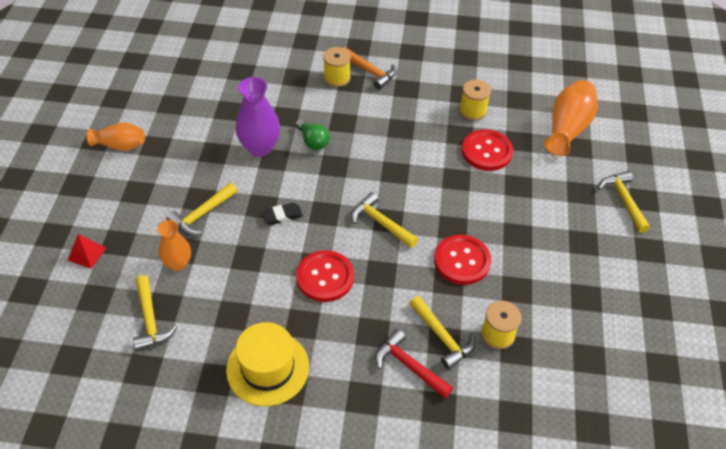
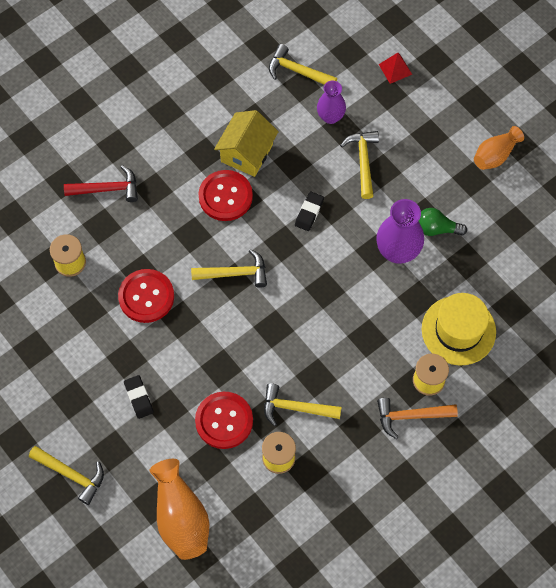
camera: 135 degrees right, 15 degrees up
(178, 263) = (330, 117): orange vase -> purple vase
(268, 368) = (191, 110): yellow hat -> yellow hat (458, 330)
(270, 293) = (247, 153): none -> yellow house
(312, 141) = (367, 295): green light bulb -> green light bulb (436, 228)
(442, 337) = (105, 227): yellow hammer -> yellow hammer (295, 408)
(532, 206) = (138, 398): none -> black eraser

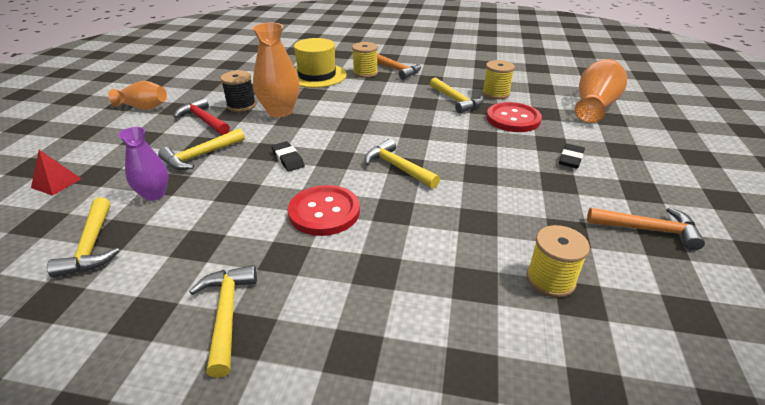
camera: 130 degrees left, 30 degrees down
(46, 355) = (648, 230): none -> orange hammer
(72, 475) = (675, 157): yellow hammer -> yellow hammer (227, 314)
(107, 189) = (425, 312): red hammer -> red hammer (203, 120)
(146, 296) = (493, 202): red button -> none
(247, 153) = (253, 225): yellow house -> none
(309, 212) = (288, 159): black eraser -> black eraser turned 75 degrees clockwise
(397, 251) = (280, 111): purple vase -> orange vase
(436, 228) = (241, 105): green light bulb -> black spool

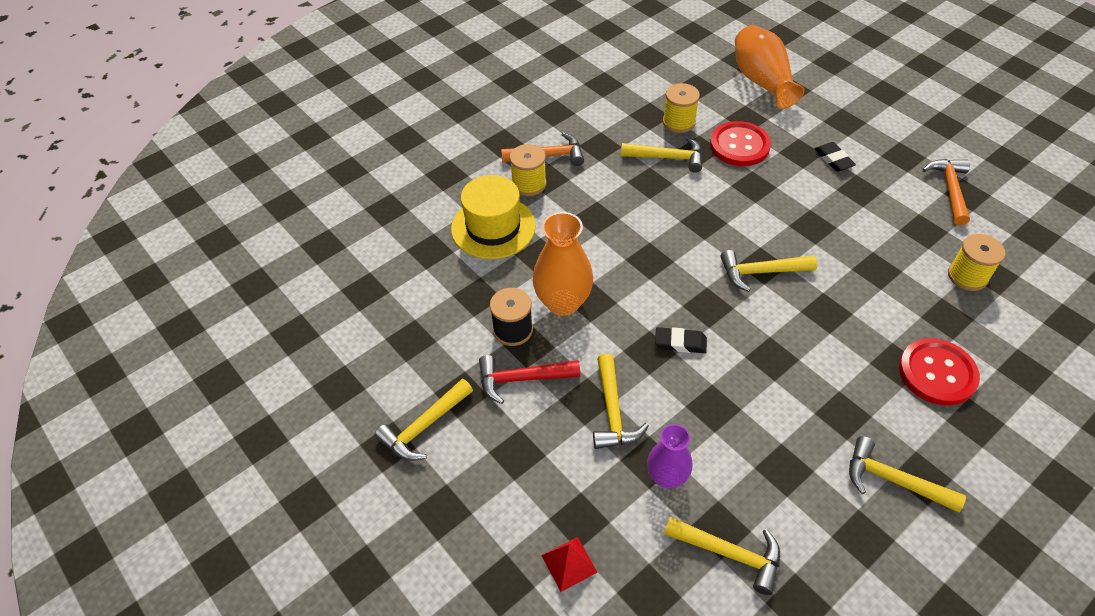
camera: 50 degrees left, 15 degrees up
(143, 107) = (424, 427): orange vase -> yellow hammer
(324, 212) = (796, 358): red button -> red button (937, 373)
(648, 230) = (950, 189): orange hammer -> orange hammer turned 45 degrees counterclockwise

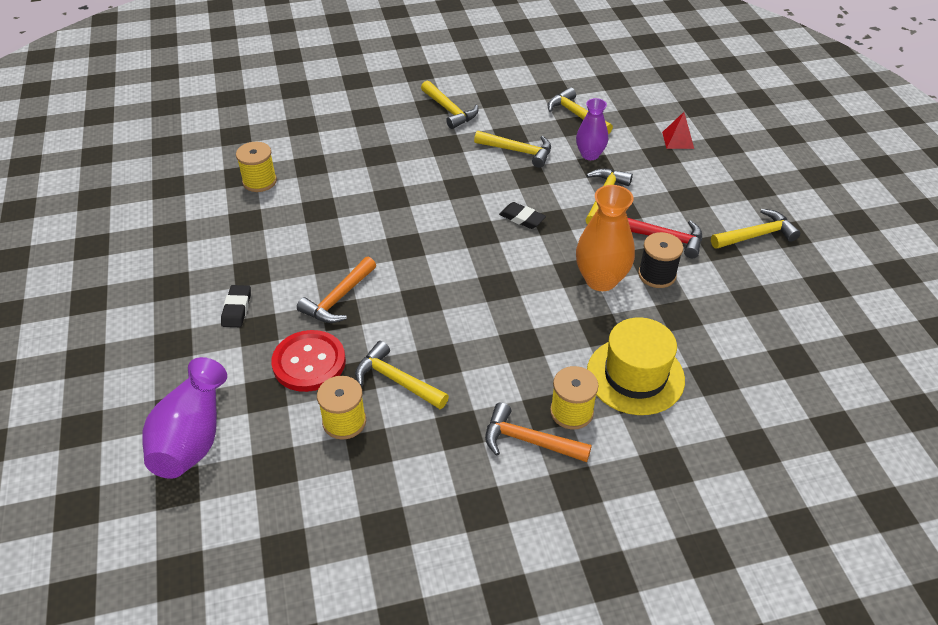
camera: 155 degrees left, 5 degrees down
(760, 272) = (412, 241): yellow hammer -> yellow hammer (518, 151)
(762, 81) = (192, 437): orange vase -> purple vase
(937, 373) = (359, 142): red button -> none
(950, 189) = (177, 242): orange hammer -> orange hammer (338, 299)

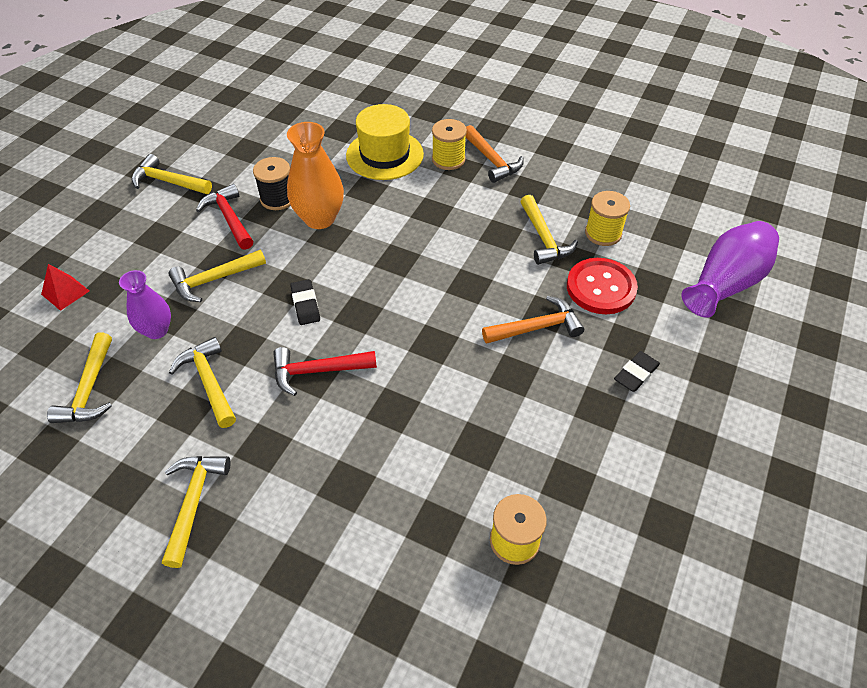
camera: 140 degrees left, 5 degrees up
(462, 189) = (317, 371): none -> red hammer

